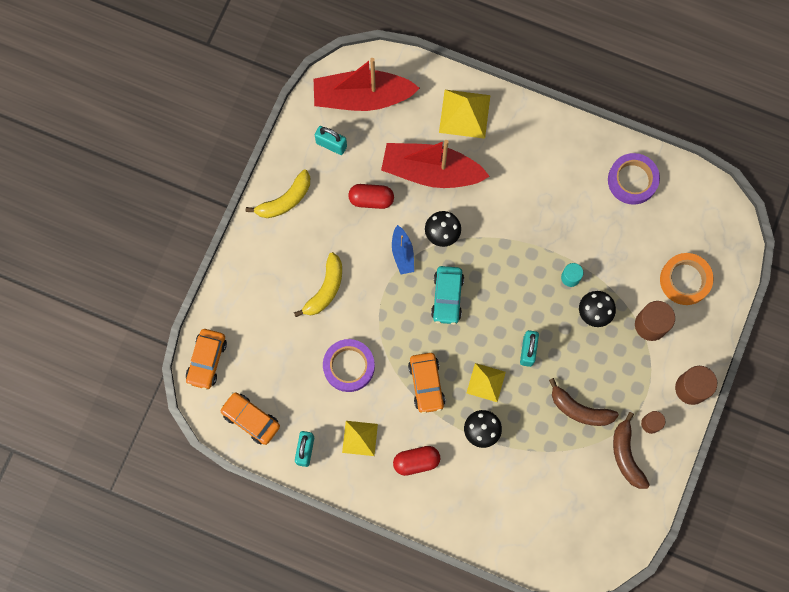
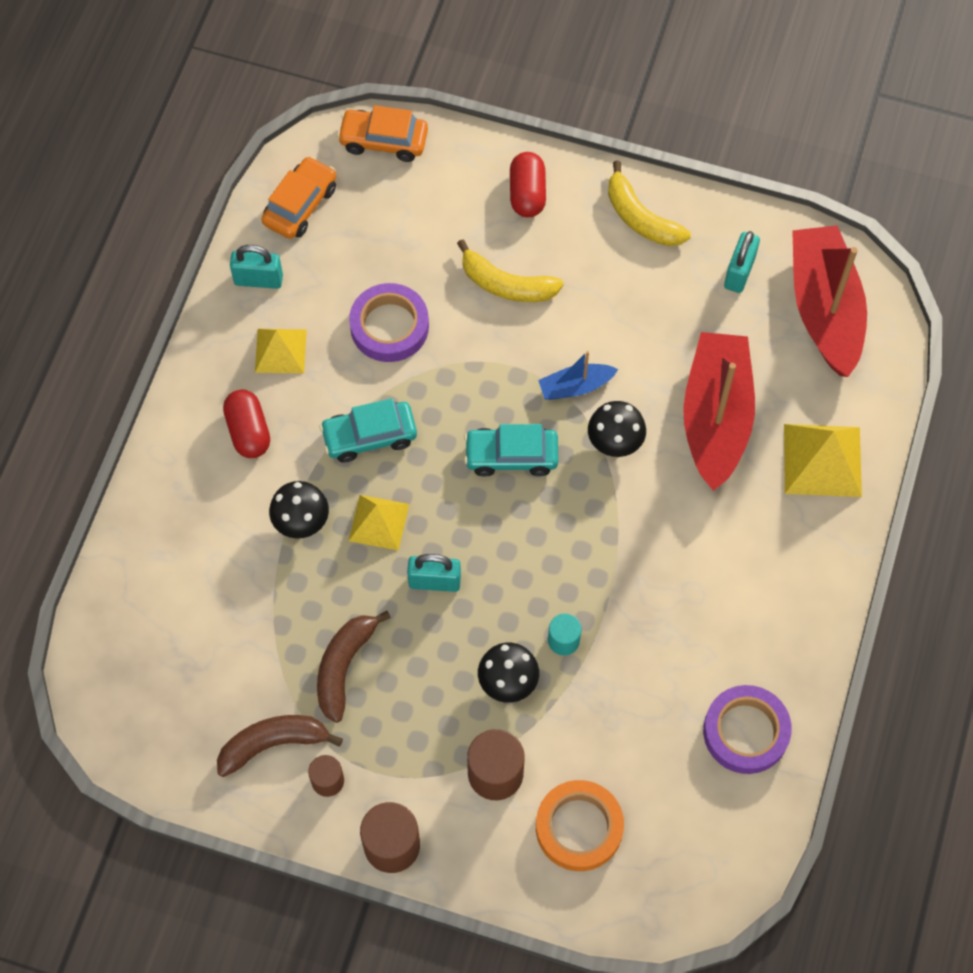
camera: 85 degrees right, 10 degrees down
(371, 199) = (657, 335): red capsule -> red capsule (527, 193)
(426, 384) = (369, 436): orange car -> turquoise car

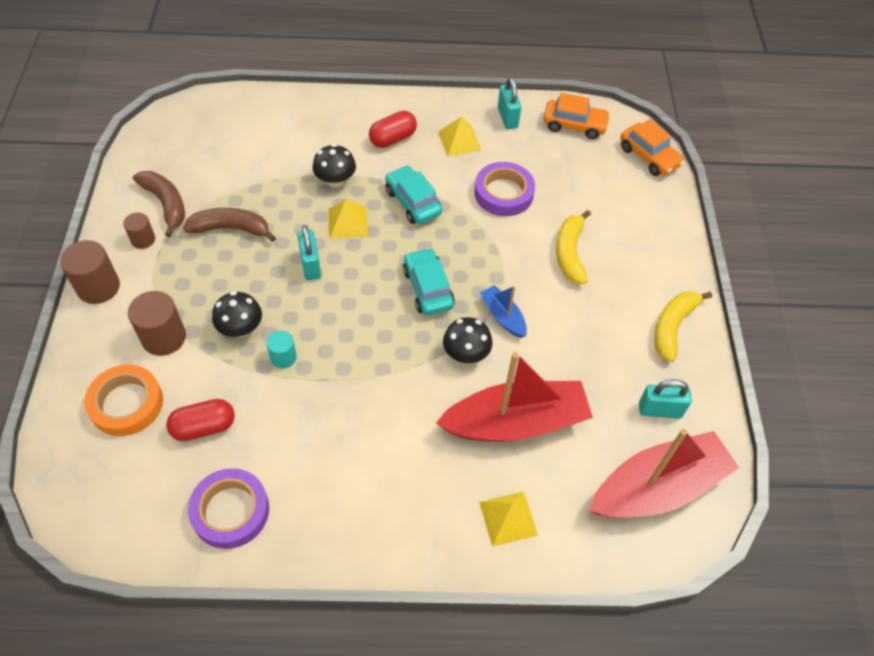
camera: 70 degrees right, 10 degrees down
(383, 141) = (649, 156): orange car -> orange car turned 150 degrees clockwise
(527, 193) = (653, 248): red capsule -> red capsule (204, 427)
(822, 460) = (508, 518): yellow pyramid -> yellow pyramid, size x0.66

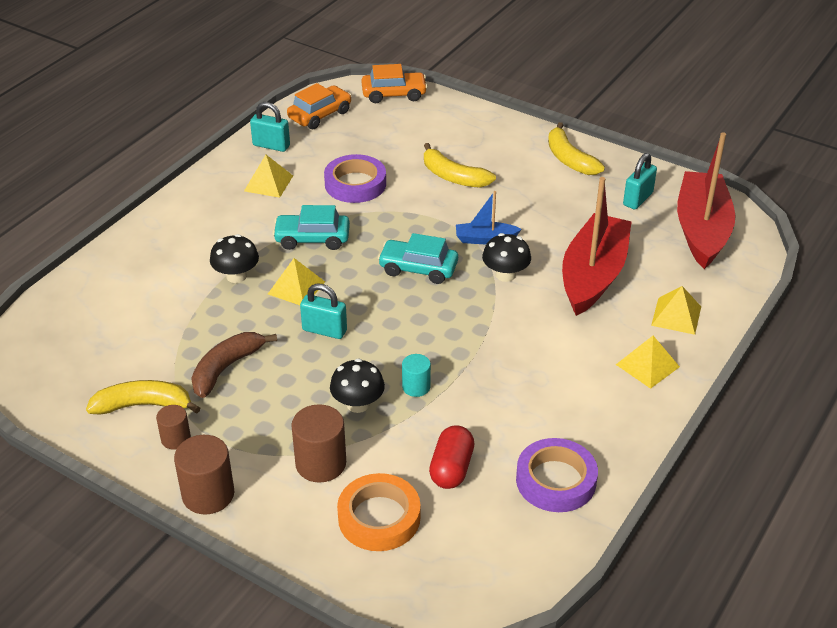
camera: 55 degrees left, 15 degrees down
(166, 204) = (144, 405): brown banana -> yellow banana
(393, 138) = (222, 220): red capsule -> none
(420, 522) = (647, 365): none -> yellow pyramid

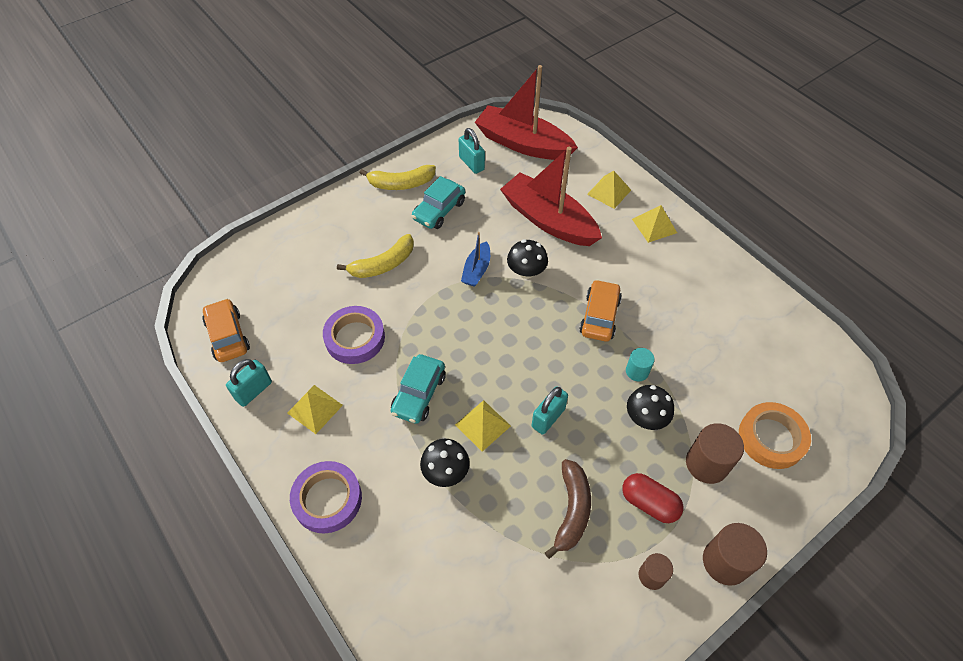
camera: 70 degrees left, 15 degrees up
(144, 405) = (601, 596): yellow banana -> none
(226, 368) = (572, 511): brown banana -> brown banana turned 135 degrees counterclockwise
(394, 94) = (233, 268): orange car -> orange car (599, 316)
(418, 269) = (495, 326): turquoise car -> turquoise car (439, 210)
(451, 468) = (730, 375): red capsule -> red capsule (649, 503)
(556, 480) = (753, 316): purple tape -> purple tape (327, 499)

